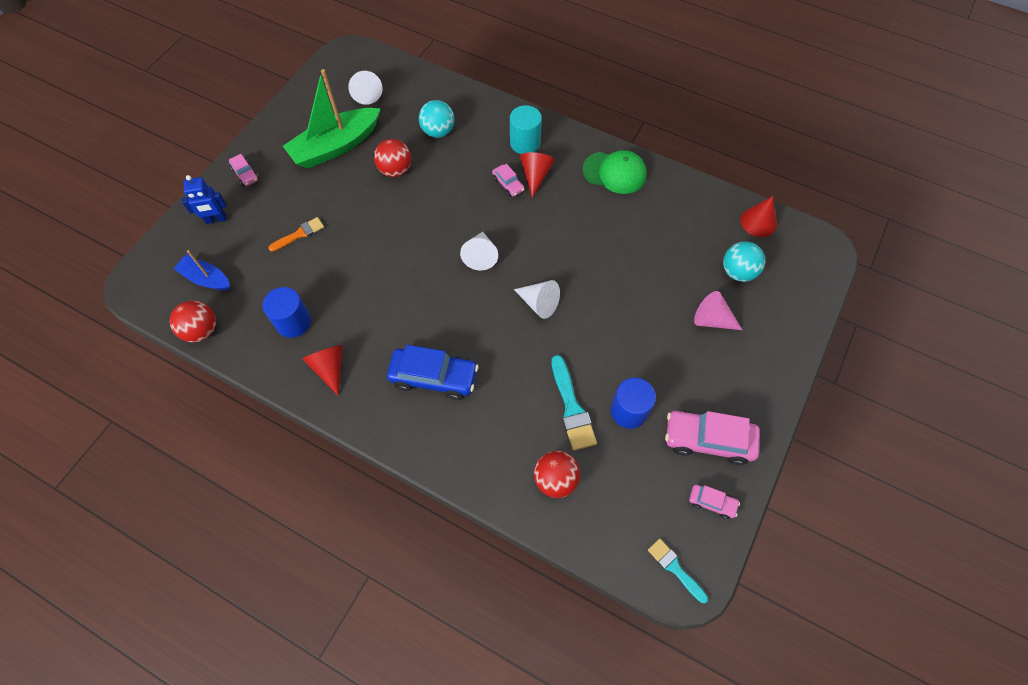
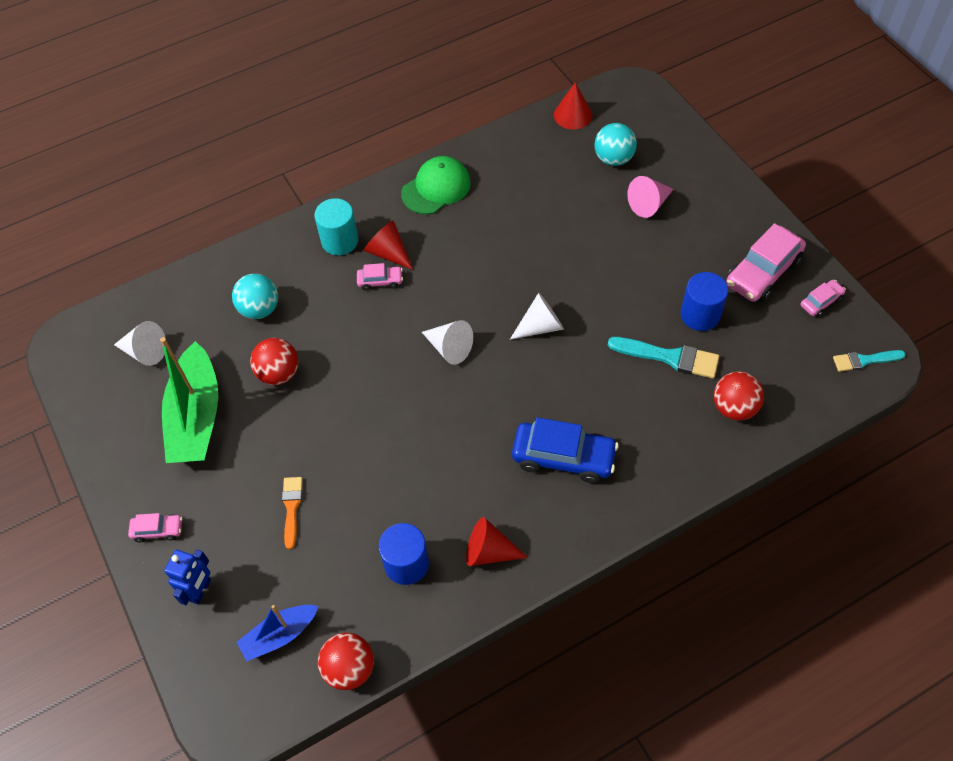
camera: 55 degrees left, 5 degrees down
(434, 377) = (563, 457): blue car -> blue car turned 60 degrees clockwise

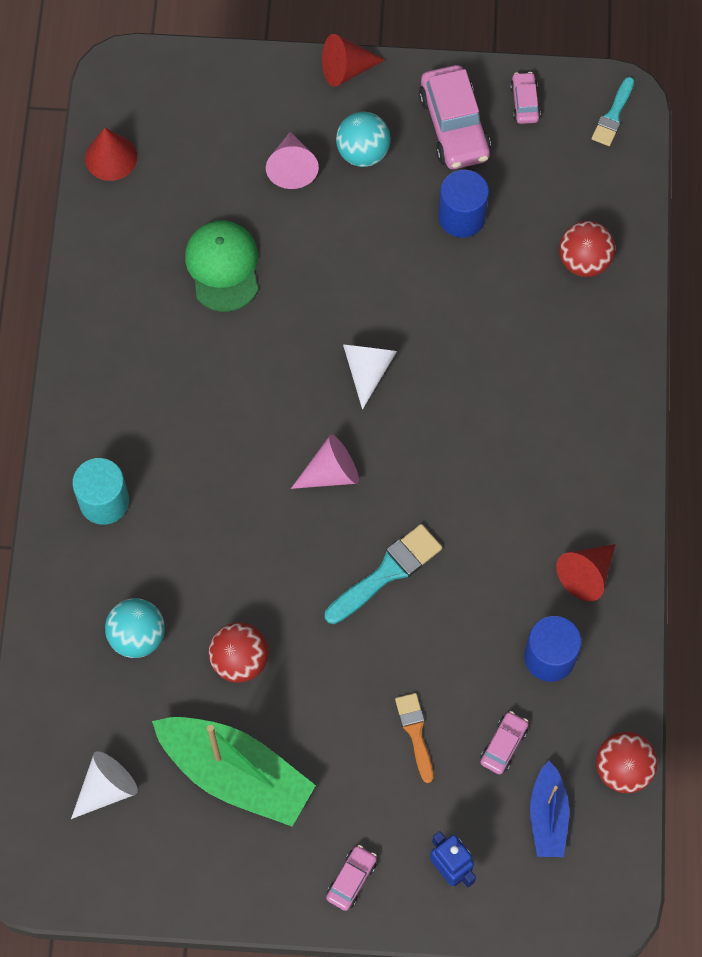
camera: 60 degrees left, 10 degrees up
(292, 508) = (415, 732): orange brush -> orange brush turned 45 degrees clockwise
(380, 281) = (193, 491): pink car -> pink car (503, 745)
(388, 253) = (160, 461): red cone -> red cone (346, 69)
(436, 188) = (105, 359): green cap -> green cap (223, 267)
(449, 348) = (331, 473): white cone -> pink cone
(563, 457) = (533, 446): blue car -> none
(613, 159) = (205, 159): turquoise ball -> turquoise ball (363, 152)
(669, 357) = (489, 277): turquoise brush -> turquoise brush (387, 572)

